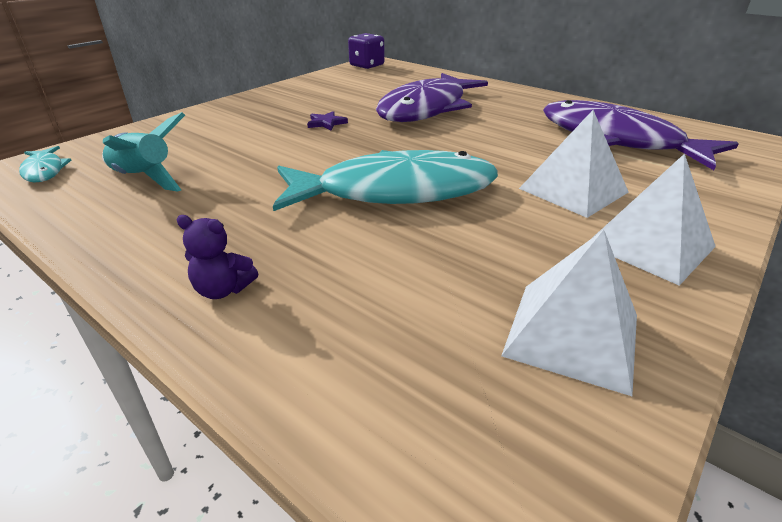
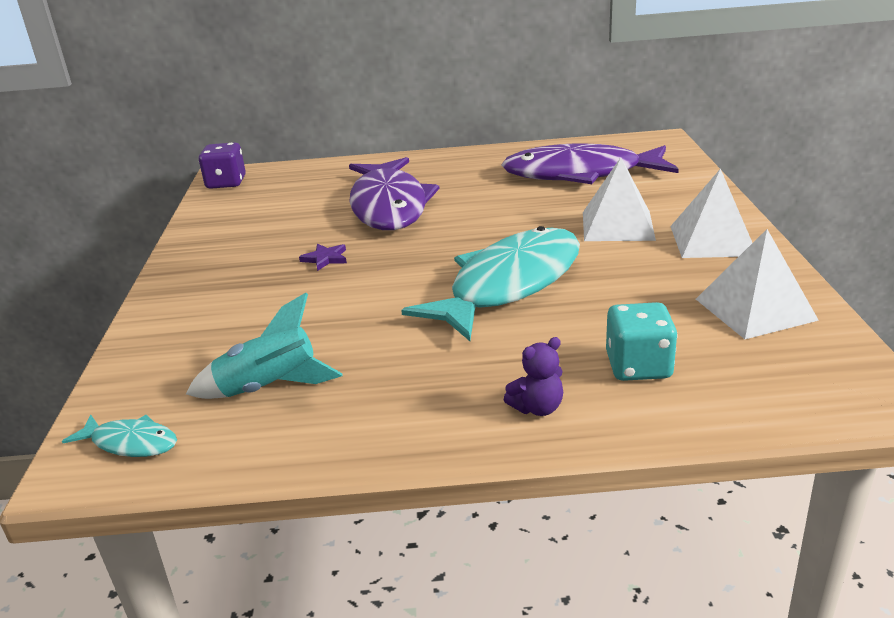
camera: 40 degrees left, 5 degrees down
(355, 311) = (638, 366): none -> turquoise dice

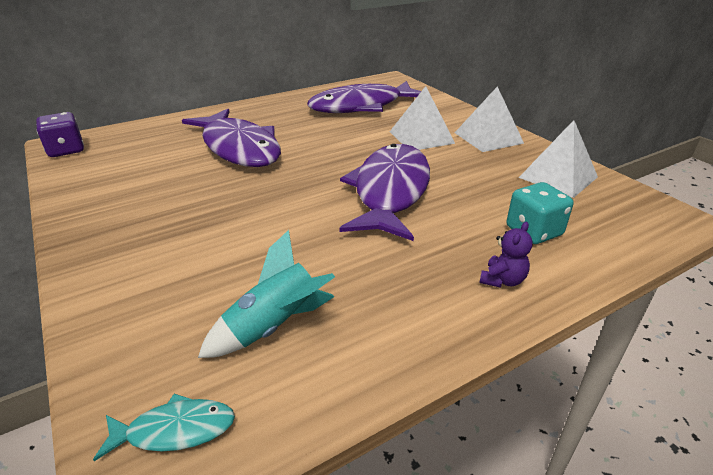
camera: 30 degrees left, 5 degrees up
(325, 258) = (222, 199): purple star -> none
(509, 285) = (390, 192): turquoise fish -> purple fish

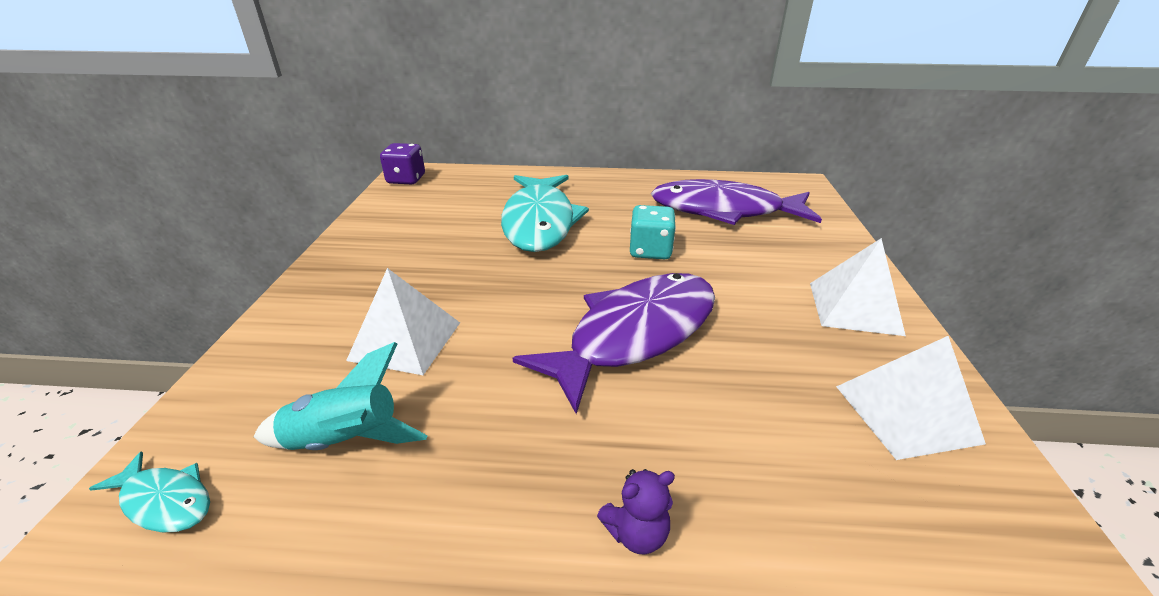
camera: 35 degrees right, 0 degrees up
(239, 148) = (539, 222): purple fish -> turquoise fish
(421, 137) = (755, 275): white pyramid -> white pyramid (406, 340)
(533, 231) = (766, 483): turquoise dice -> turquoise dice (650, 250)

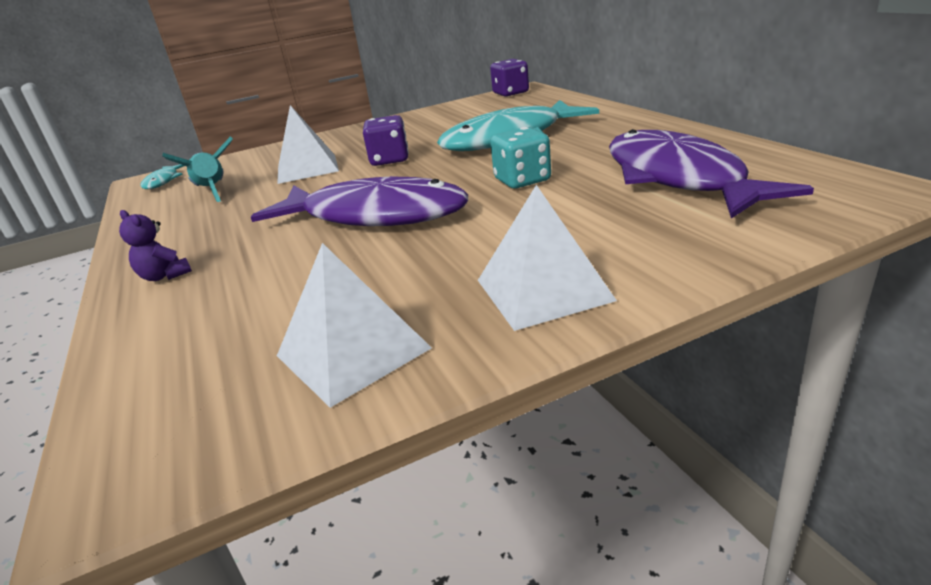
camera: 65 degrees right, 5 degrees down
(483, 286) = (389, 160): none -> purple dice

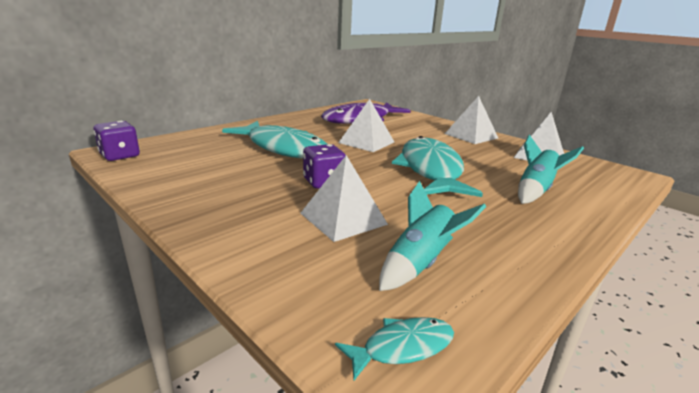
camera: 115 degrees left, 5 degrees down
(165, 276) = (560, 218): purple teddy bear -> none
(235, 283) = (535, 191): none -> turquoise rocket
(375, 215) = (431, 170): purple fish -> turquoise fish
(522, 180) = (366, 142): turquoise dice -> white pyramid

